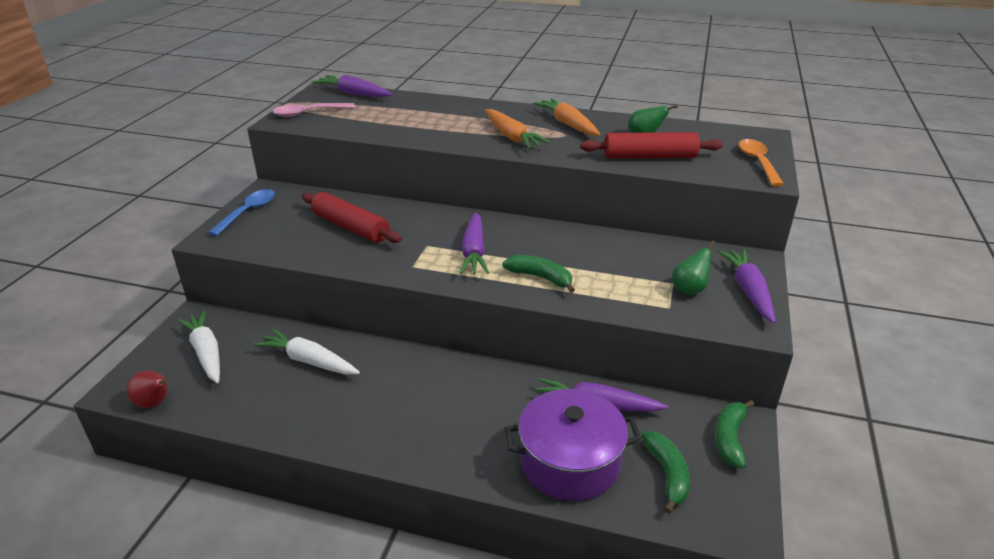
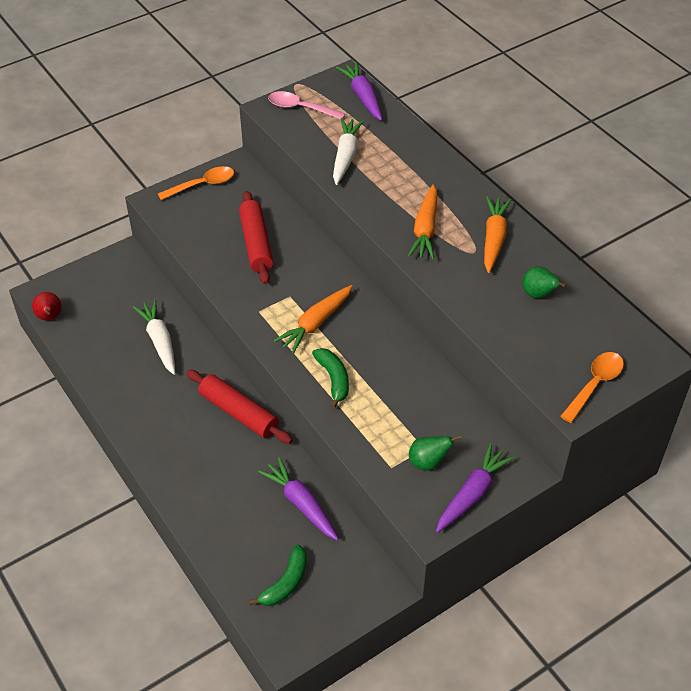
camera: 40 degrees right, 15 degrees up
(206, 353) = (107, 293): white carrot -> white carrot (345, 156)
(248, 212) = (202, 185): blue spoon -> orange spoon
(474, 251) = (316, 323): purple carrot -> orange carrot
(570, 462) = (237, 530): purple pot -> none
(650, 156) = (509, 321): red rolling pin -> red rolling pin (239, 413)
(730, 438) = (358, 592): green banana -> none

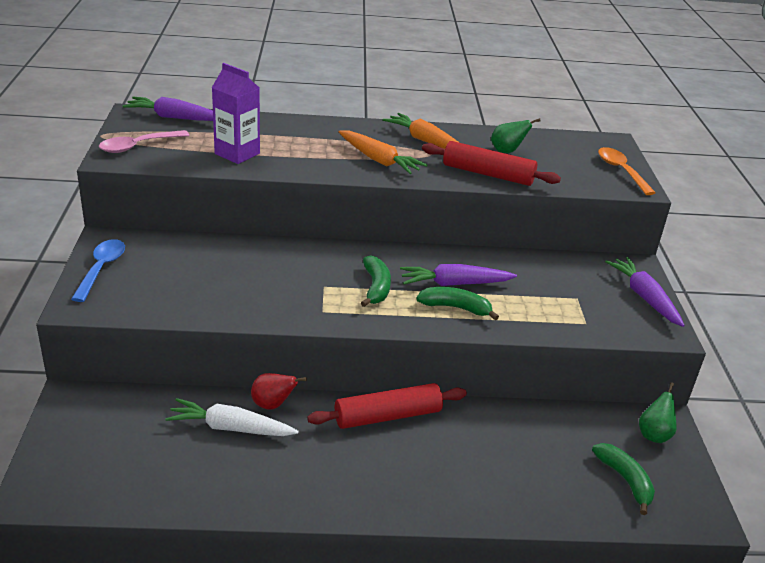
camera: 60 degrees left, 15 degrees down
(50, 317) = (83, 503): red pear -> red pear (273, 405)
(202, 185) = (101, 269): orange spoon -> blue spoon
(256, 244) = (230, 274): red rolling pin -> red rolling pin (488, 174)
(301, 504) = (536, 427): purple carrot -> purple carrot (455, 284)
(316, 323) = (376, 287): orange carrot -> green banana
(345, 156) = (237, 154): white carrot -> purple carton
(428, 462) = (594, 303): green pear -> green pear (654, 434)

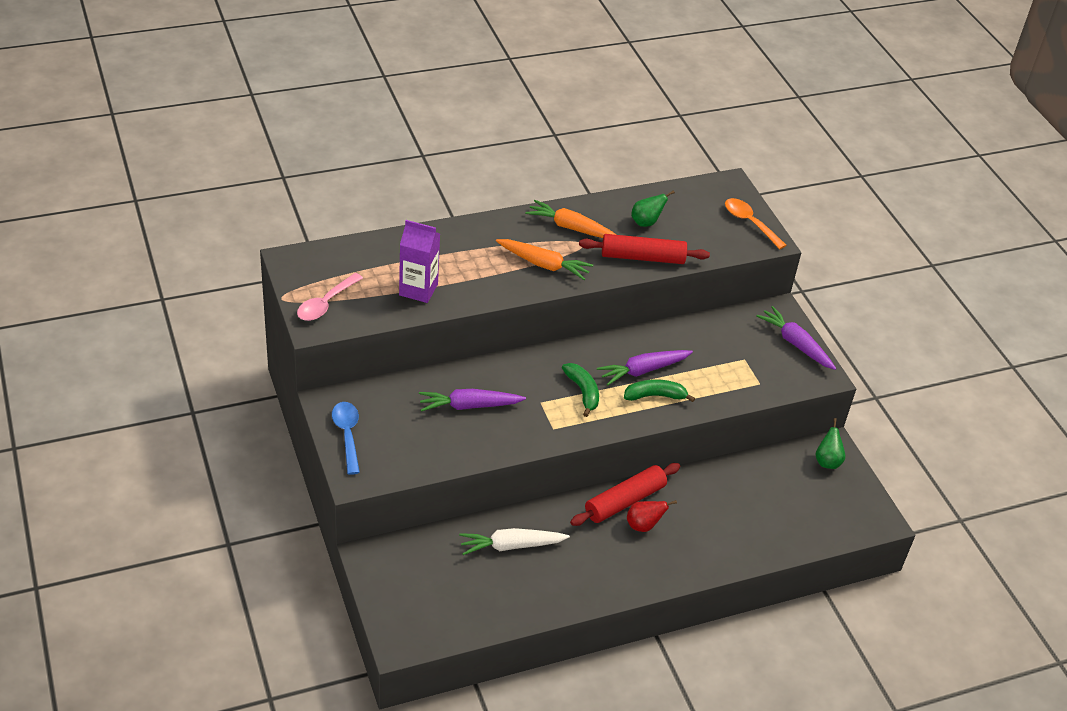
camera: 20 degrees left, 10 degrees up
(174, 117) = (330, 256): purple carrot -> purple carrot (469, 406)
(273, 405) = (532, 516): red pear -> red pear (643, 525)
(625, 480) = (818, 507): green banana -> none

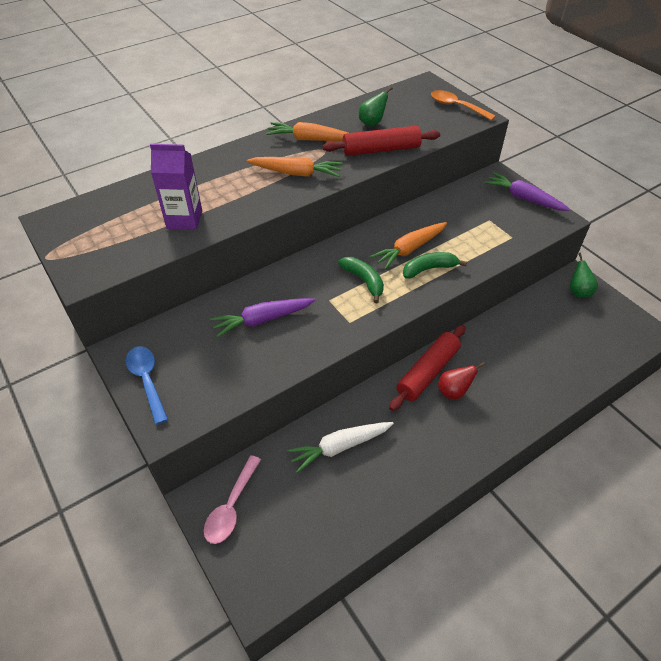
camera: 10 degrees left, 5 degrees up
(326, 304) = (93, 253): pink spoon -> pink spoon (231, 507)
(643, 370) = (409, 249): purple carrot -> orange carrot

